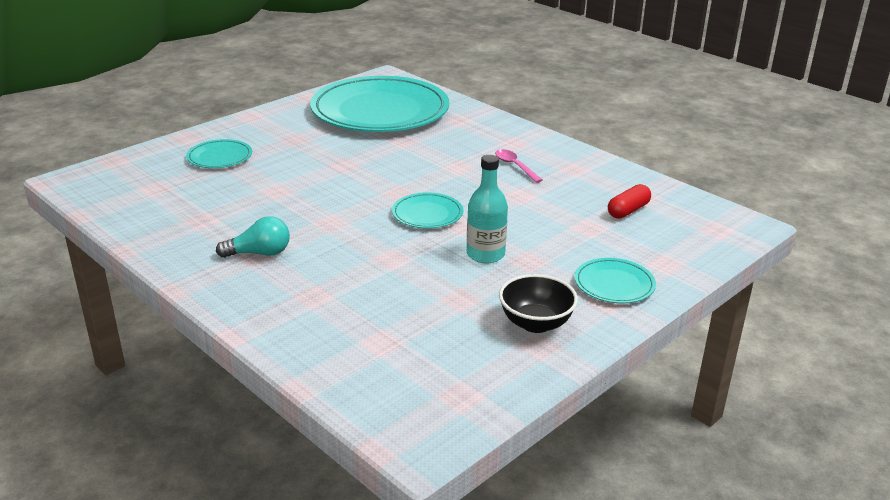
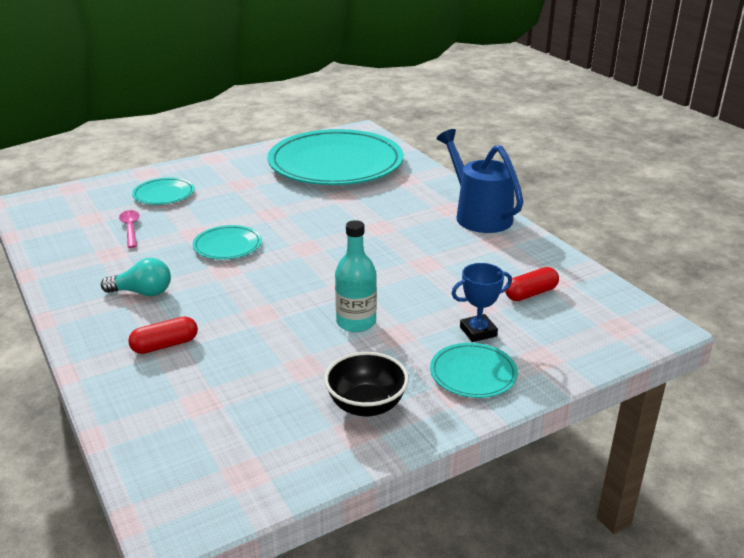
camera: 15 degrees right, 0 degrees up
(314, 298) = (165, 345): none -> red capsule
(427, 214) = (322, 272): turquoise plate -> turquoise plate (227, 245)
(515, 166) = (437, 233): pink spoon -> pink spoon (130, 229)
(545, 146) = (478, 215): none -> blue watering can
(599, 249) = (478, 332): none -> blue trophy

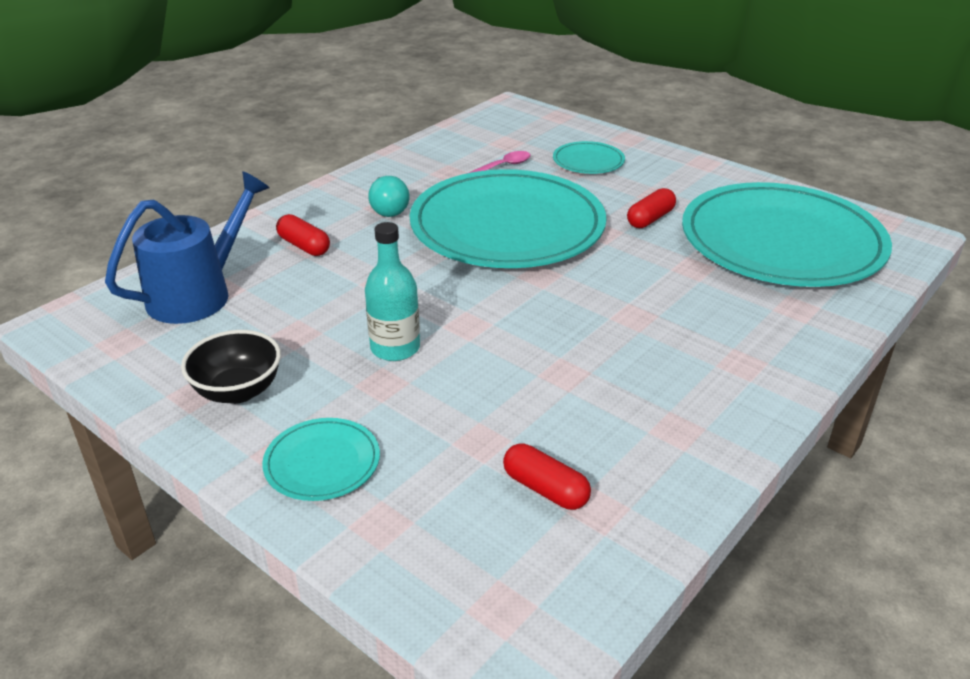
camera: 70 degrees right, 5 degrees up
(227, 245) = (507, 226): turquoise plate -> turquoise plate, size x2.39
(270, 193) = (650, 219): none -> red capsule
(478, 215) = (747, 397): blue watering can -> blue watering can (198, 294)
(478, 332) = (418, 451): blue trophy -> none

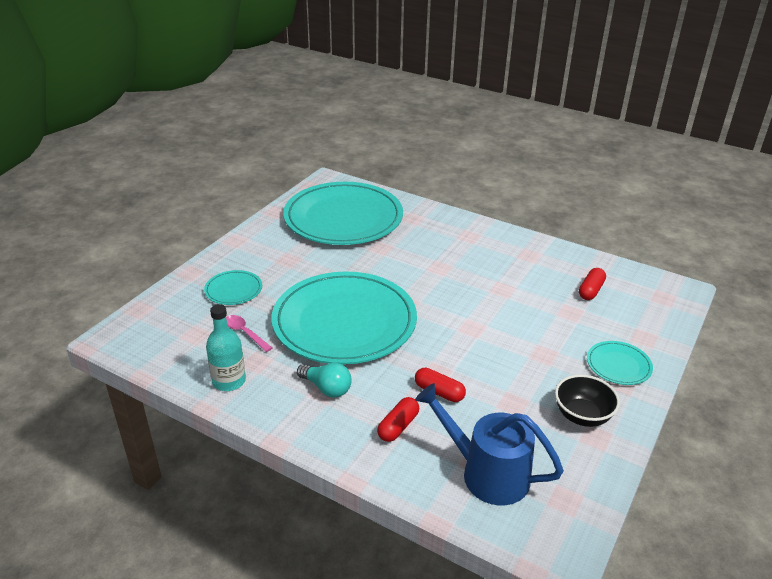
camera: 100 degrees left, 0 degrees up
(387, 209) = (327, 388): turquoise light bulb -> turquoise light bulb turned 60 degrees clockwise
(395, 348) = (508, 354): turquoise bottle -> turquoise bottle (229, 381)
(650, 219) = (323, 262): red capsule -> red capsule (439, 392)

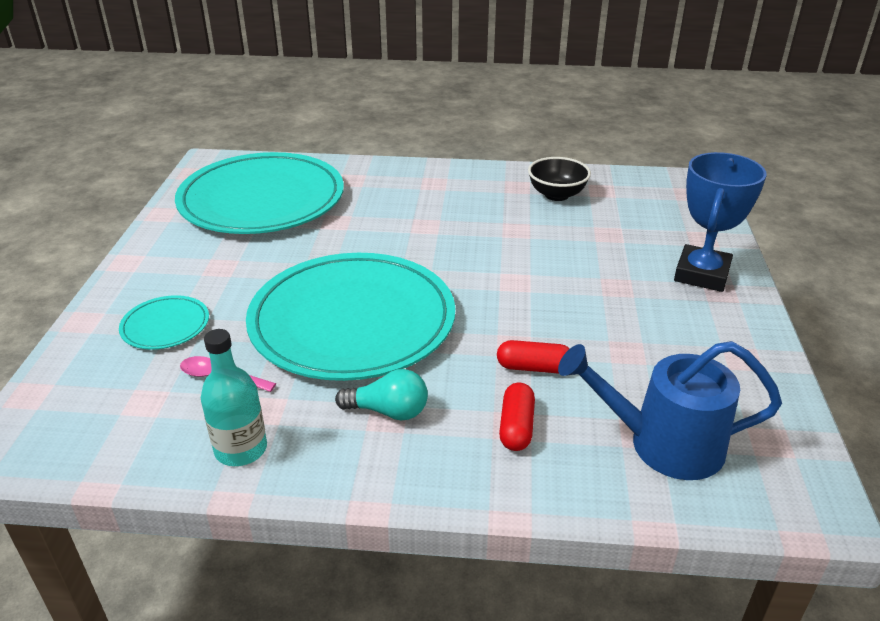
camera: 25 degrees left, 0 degrees up
(582, 416) = (710, 340): black bowl -> black bowl (556, 195)
(591, 290) = (611, 206): red capsule -> none
(618, 365) = (701, 274): turquoise plate -> blue trophy

